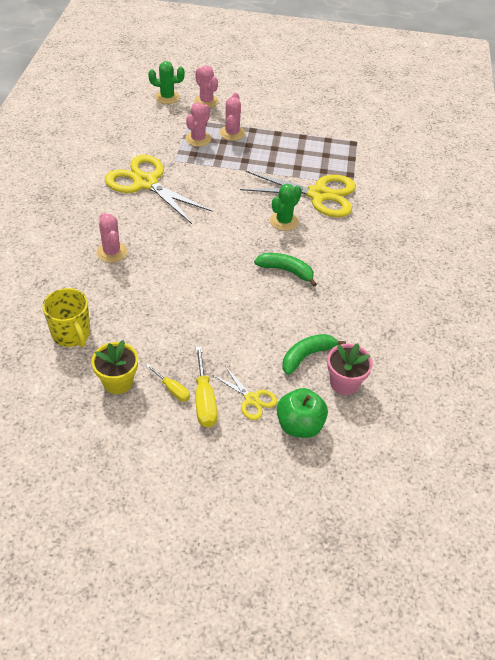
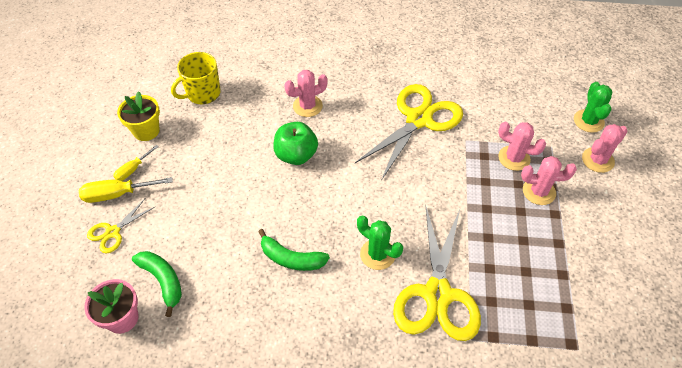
camera: 90 degrees right, 5 degrees up
(286, 271) = (291, 258): green banana -> green banana turned 90 degrees clockwise
(299, 425) = (75, 274): green apple -> green apple (296, 155)

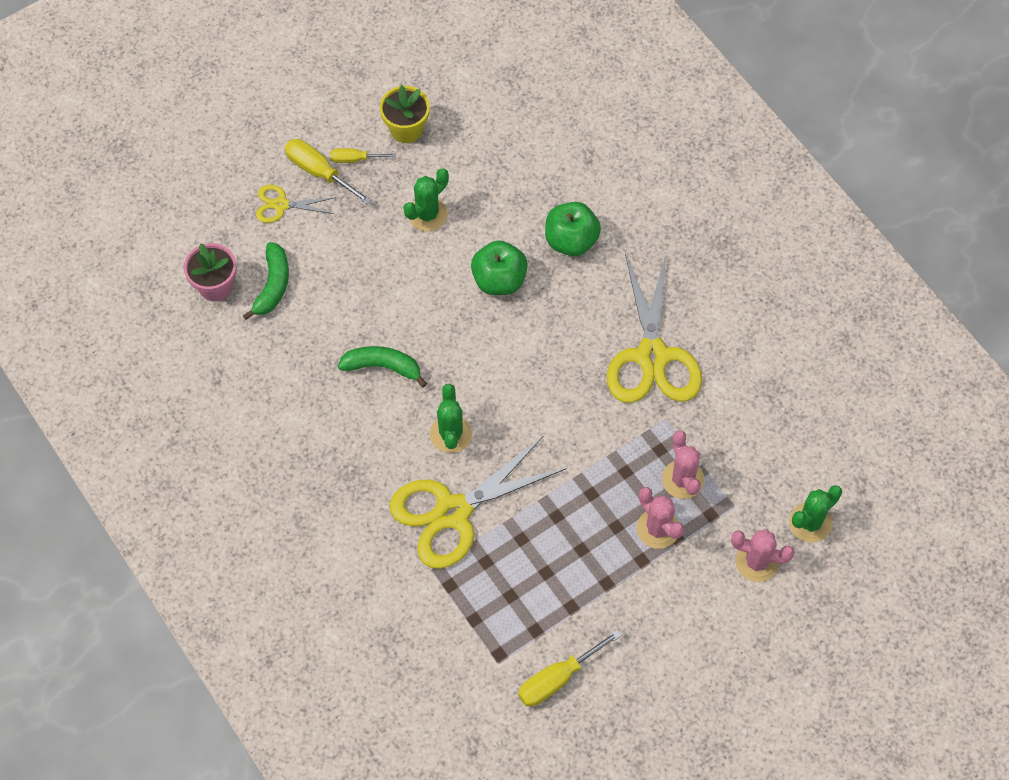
camera: 50 degrees right, 10 degrees up
(203, 94) = (496, 135): yellow mug -> none
(213, 159) = (427, 214): none -> green cactus
(291, 258) = (383, 367): green banana -> green banana turned 120 degrees clockwise
(307, 106) = (571, 241): pink cactus -> green apple
(419, 119) = (652, 356): yellow scissors -> yellow scissors turned 90 degrees clockwise
(614, 320) = (557, 678): none -> yellow screwdriver

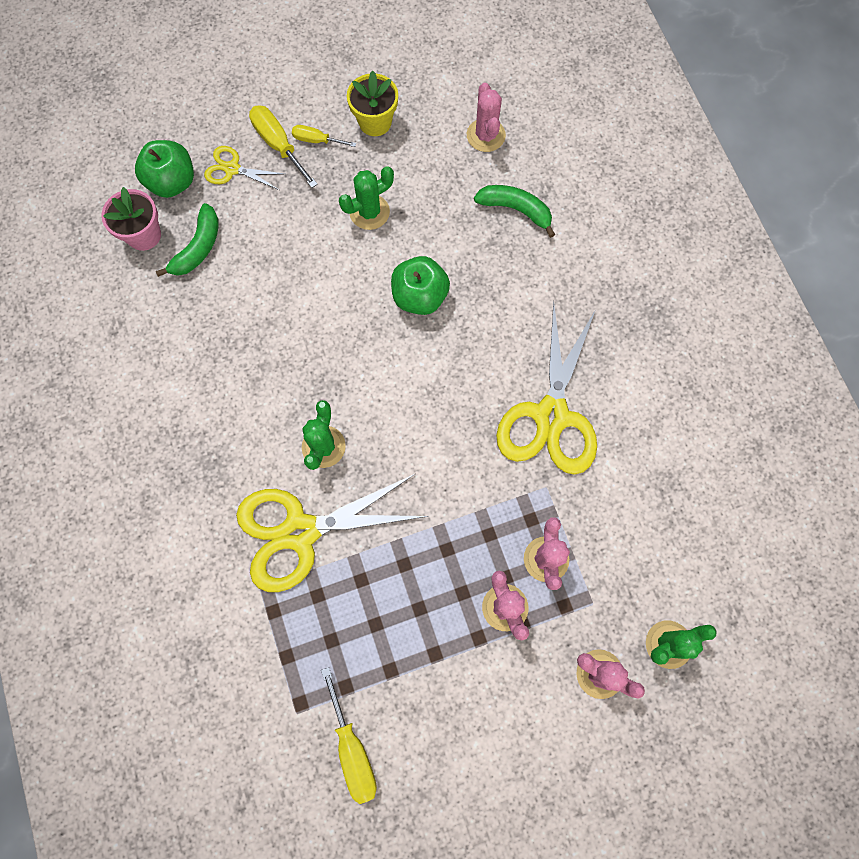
camera: 15 degrees right, 10 degrees up
(383, 367) = (278, 358): green banana -> green banana (516, 210)
(517, 117) = (486, 135): none -> pink cactus
(557, 678) = (352, 749): yellow screwdriver -> yellow screwdriver turned 90 degrees counterclockwise
(571, 241) = (503, 273): green apple -> green apple (172, 182)

